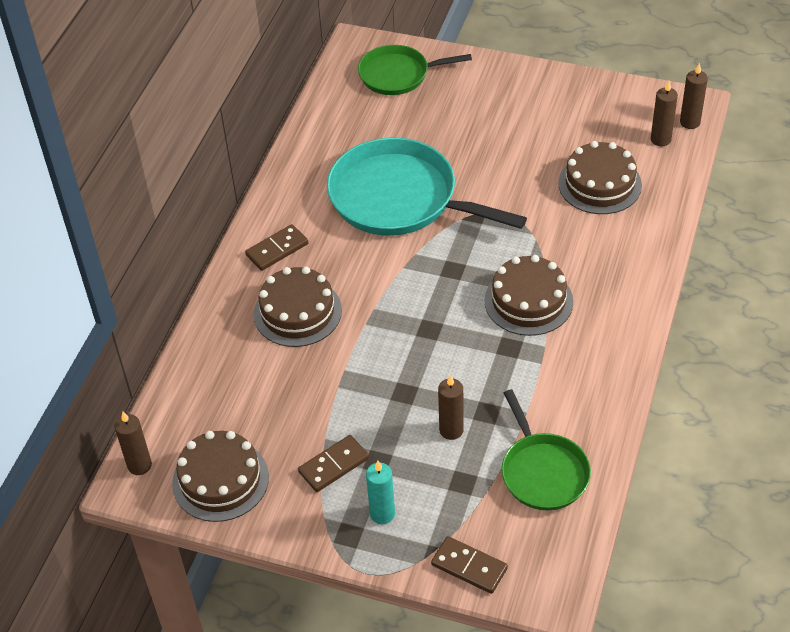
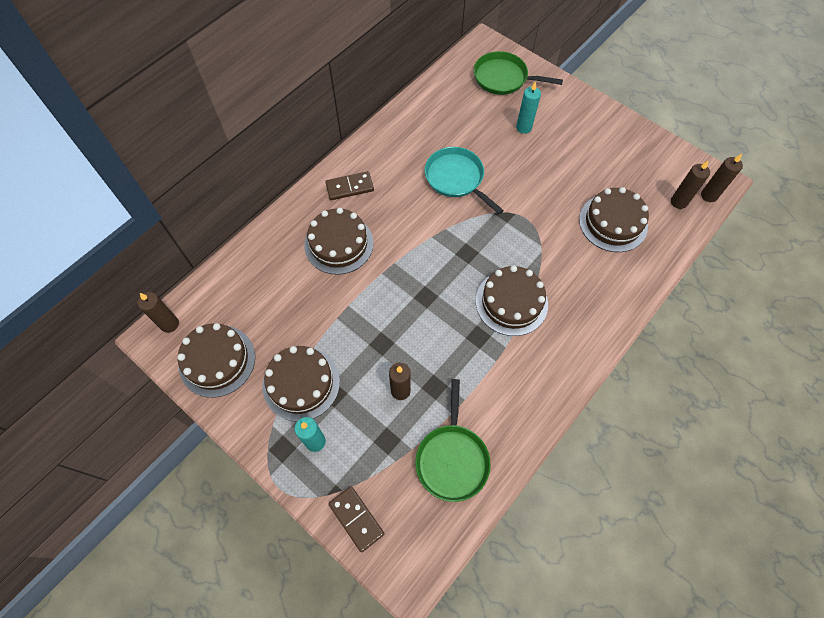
camera: 20 degrees right, 15 degrees up
(333, 465) = (301, 383): brown domino -> brown cake
(399, 198) = (456, 178): turquoise pan -> turquoise pan, size x0.59
(449, 120) = (523, 127): none -> turquoise candle

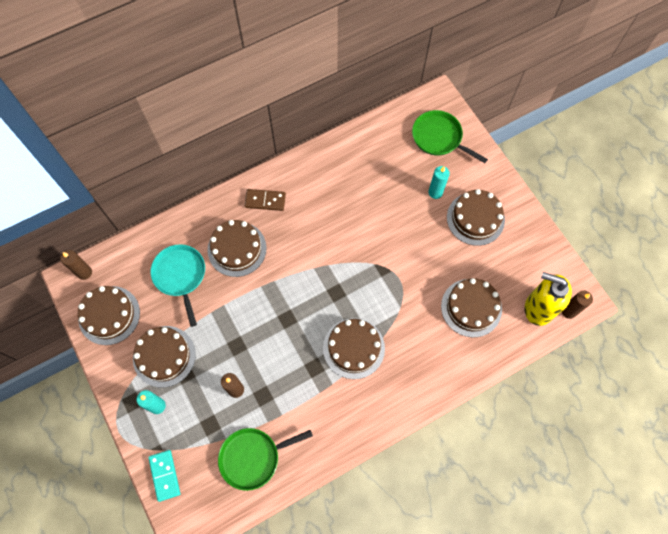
camera: 20 degrees right, 5 degrees up
(356, 518) = (165, 475): brown domino -> turquoise domino
(452, 459) = (253, 457): green pan -> green pan turned 45 degrees clockwise
(456, 178) = (356, 222): turquoise pan -> turquoise pan (180, 275)
(575, 139) = (475, 218): none -> brown cake
(678, 202) = (538, 308): brown candle -> yellow soap dispenser

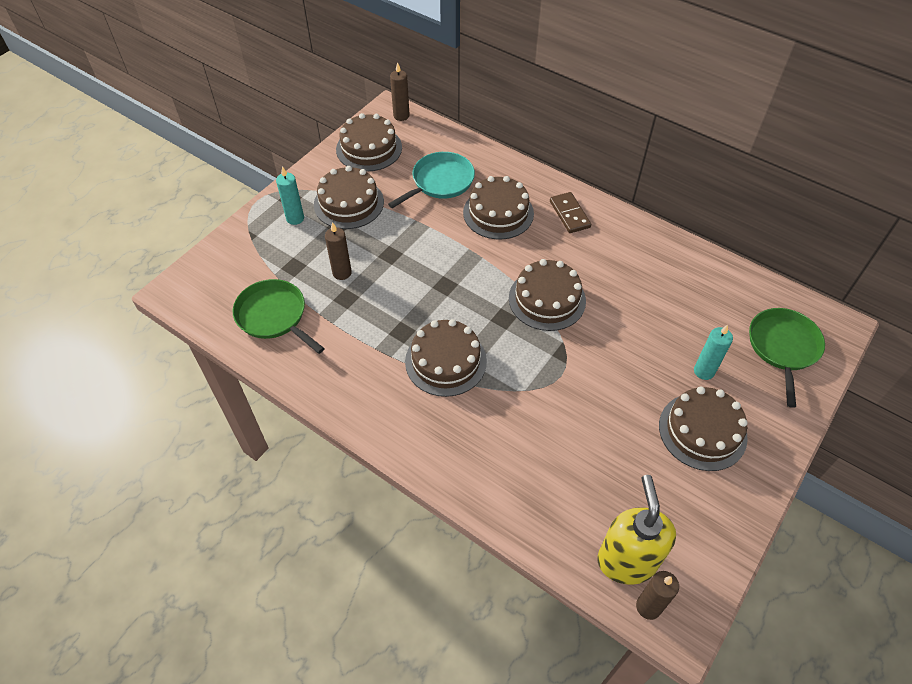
camera: 65 degrees right, 15 degrees down
(165, 475) = (226, 252): turquoise domino -> none
(471, 307) = (573, 472): brown cake -> brown cake (547, 299)

